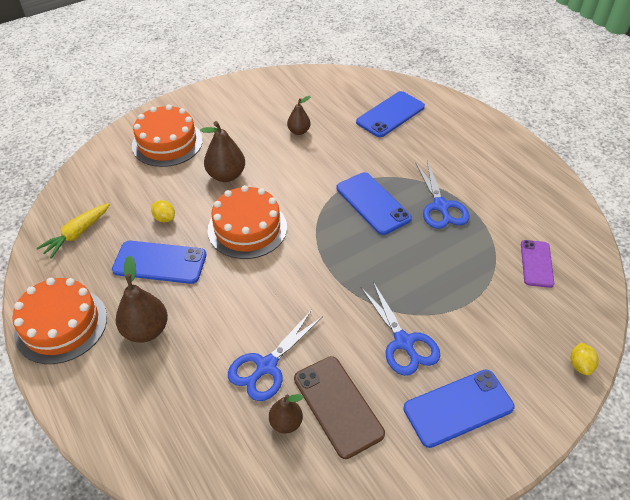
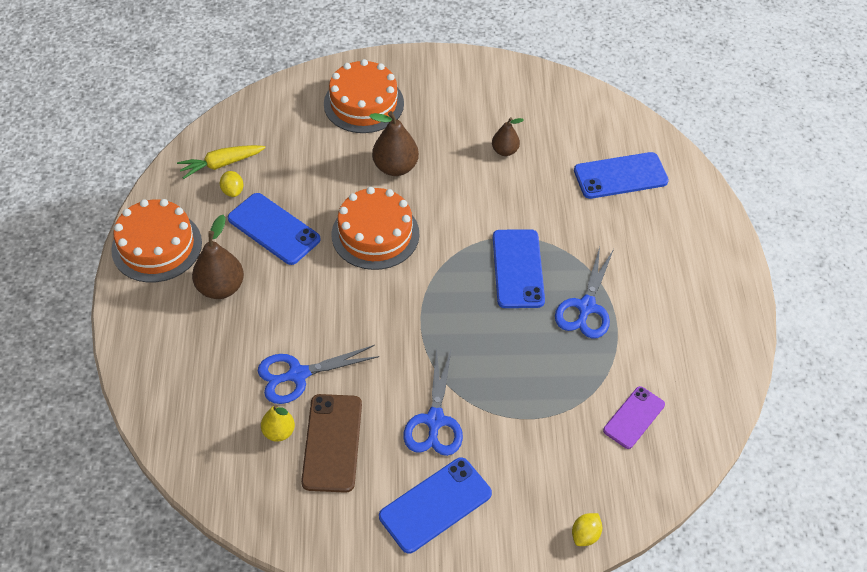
camera: 30 degrees right, 5 degrees up
(164, 218) = (307, 186): yellow lemon -> yellow lemon (233, 191)
(286, 422) = (279, 432): brown pear -> yellow pear
(458, 408) = (435, 505): blue phone -> blue phone turned 45 degrees counterclockwise

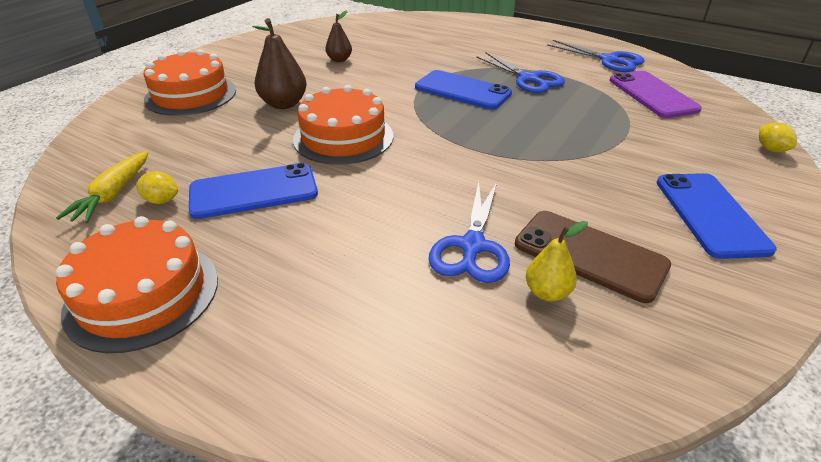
camera: 55 degrees left, 15 degrees down
(221, 287) = (282, 260): brown pear -> none
(434, 421) = (600, 180): blue scissors -> blue scissors (609, 60)
(620, 176) = (421, 34): blue phone -> none
(634, 417) = (652, 94): purple phone -> purple phone, size x1.52

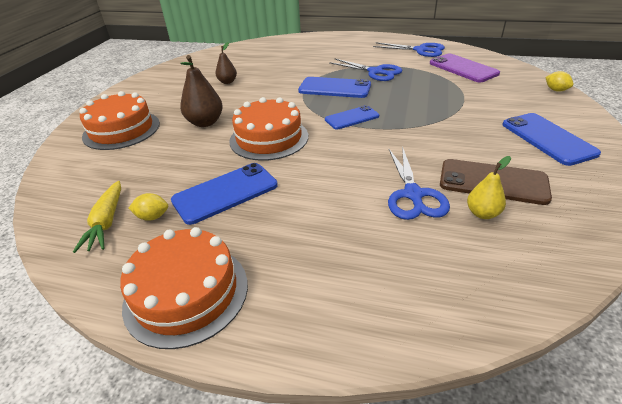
camera: 15 degrees left, 0 degrees up
(459, 132) = (352, 118): none -> blue phone

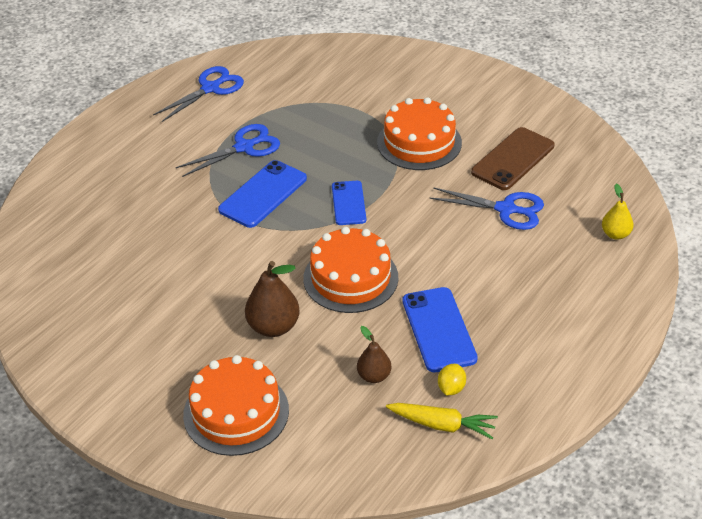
camera: 70 degrees left, 5 degrees up
(186, 293) = (564, 372): orange cake -> orange cake (419, 142)
(227, 82) = (159, 288): brown pear -> brown pear (374, 376)
(463, 68) = (292, 80): purple phone -> none
(482, 213) = (548, 182): yellow pear -> yellow pear (615, 234)
(547, 138) = (470, 99): blue phone -> none
(556, 90) = (390, 49): yellow lemon -> none

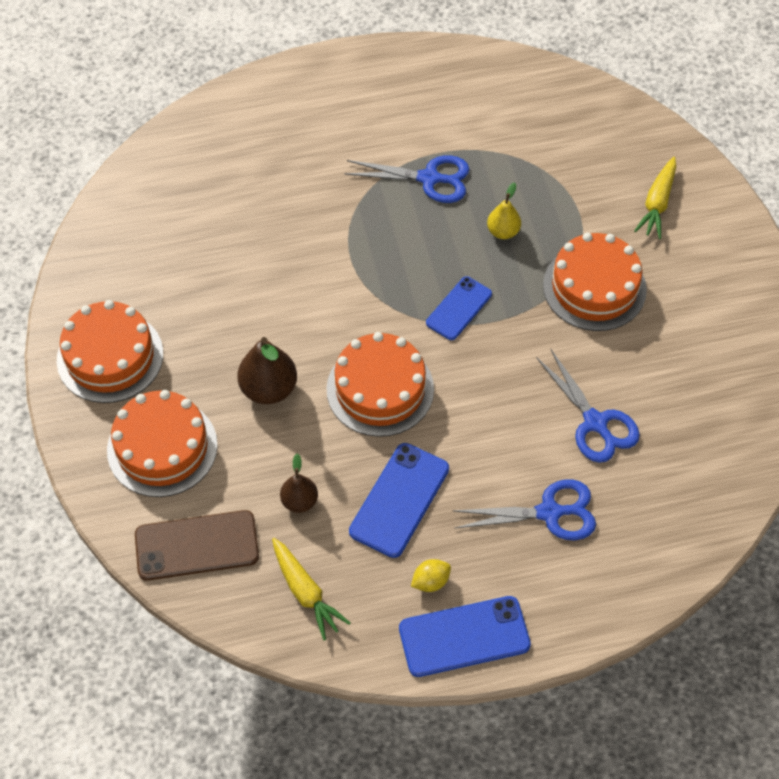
camera: 40 degrees right, 15 degrees up
(129, 384) = (110, 356): none -> orange cake
(210, 88) = (465, 88): blue scissors -> blue scissors (549, 513)
(263, 194) = (394, 243): blue phone -> blue phone (464, 637)
(404, 81) = (657, 203): none -> yellow carrot
(451, 388) = (349, 564): yellow lemon -> yellow lemon (430, 581)
(512, 159) = (664, 372): brown phone -> brown phone (197, 545)
(615, 234) = (670, 529): yellow pear -> yellow pear (503, 231)

